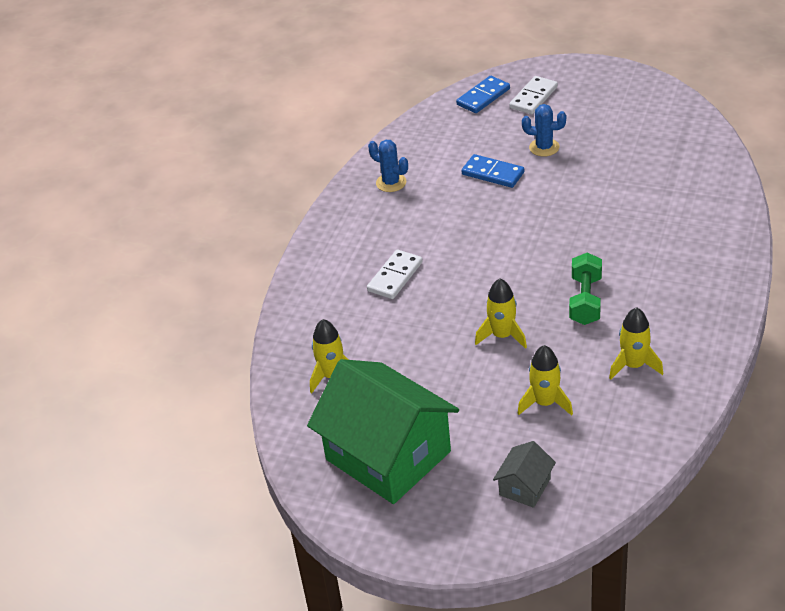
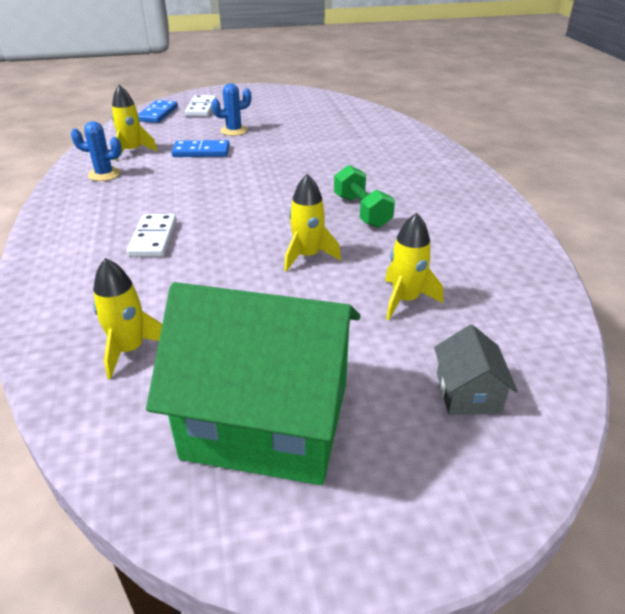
camera: 35 degrees left, 5 degrees down
(633, 365) = (455, 245): yellow rocket -> yellow rocket (132, 151)

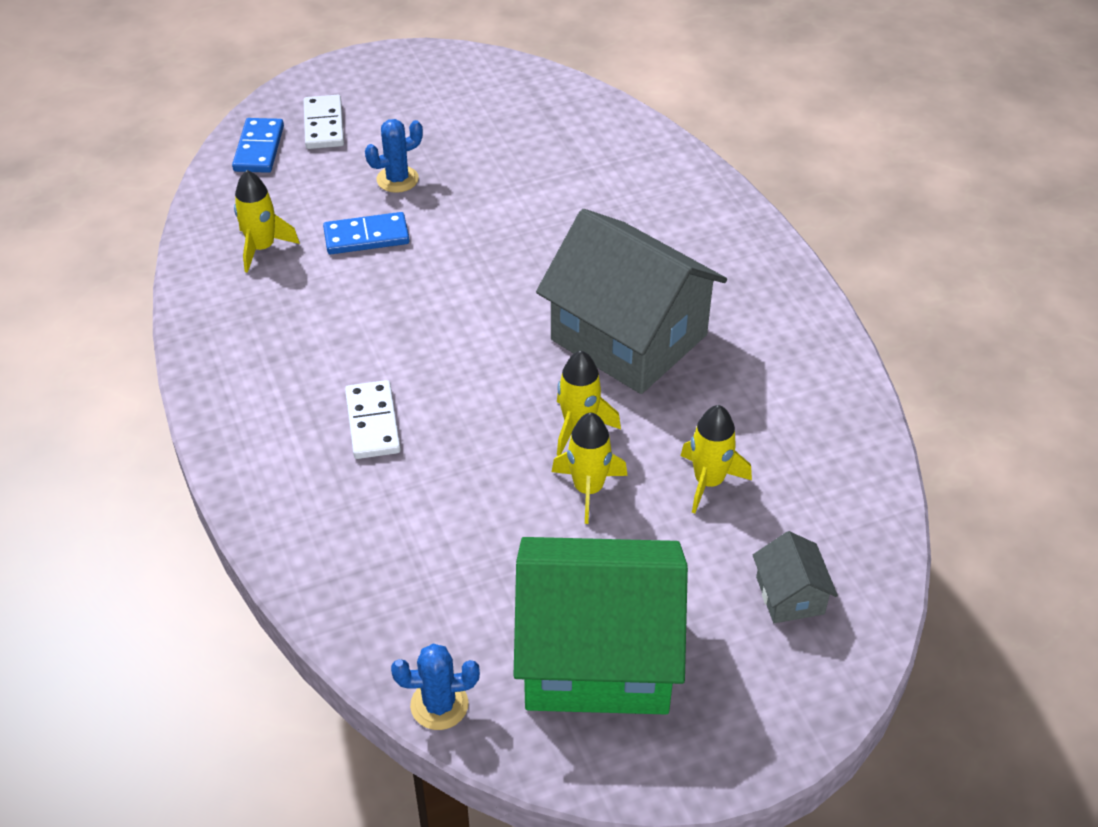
camera: 10 degrees left, 10 degrees up
(104, 174) = (245, 305): blue cactus -> blue cactus (439, 705)
(130, 350) = (421, 594): yellow rocket -> yellow rocket (588, 489)
(362, 211) = (629, 337): green dumbbell -> grey house

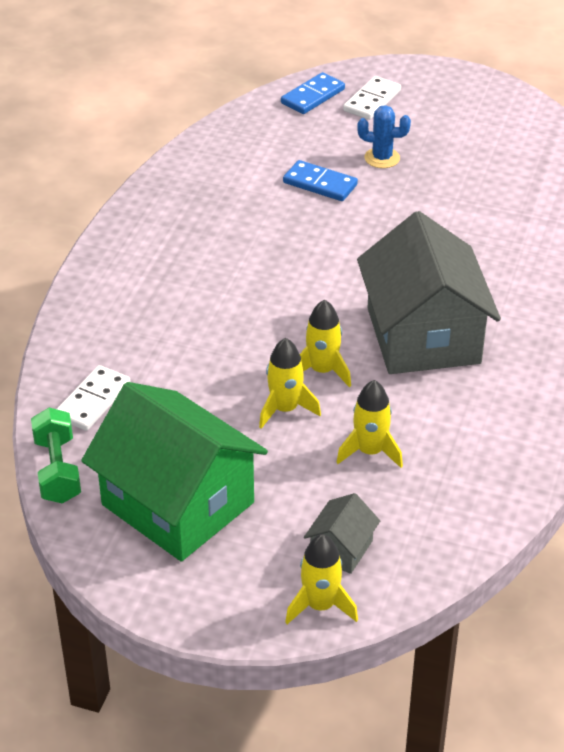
camera: 40 degrees right, 5 degrees down
(262, 248) = (246, 158): yellow rocket -> yellow rocket (320, 605)
(373, 422) = (197, 295): white domino -> white domino (93, 401)
(439, 705) = (57, 470): blue cactus -> green dumbbell

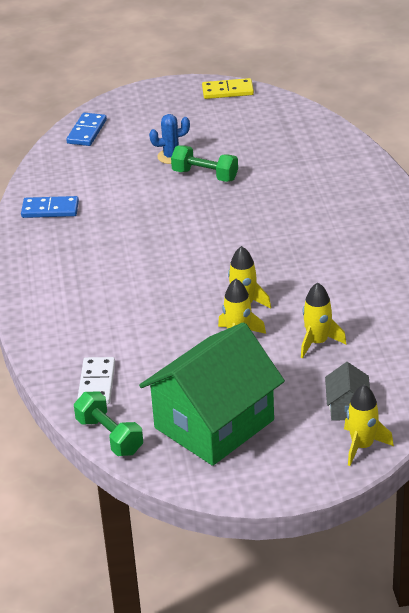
camera: 25 degrees left, 5 degrees down
(178, 504) = (214, 424): green house -> green house turned 60 degrees counterclockwise
(320, 184) = (141, 187): blue domino -> blue domino (50, 209)
(372, 101) = (132, 121): white domino -> none
(402, 194) = (205, 175): none -> green dumbbell
(423, 336) = (294, 259): grey house -> none
(507, 99) = (227, 91): none -> yellow domino

